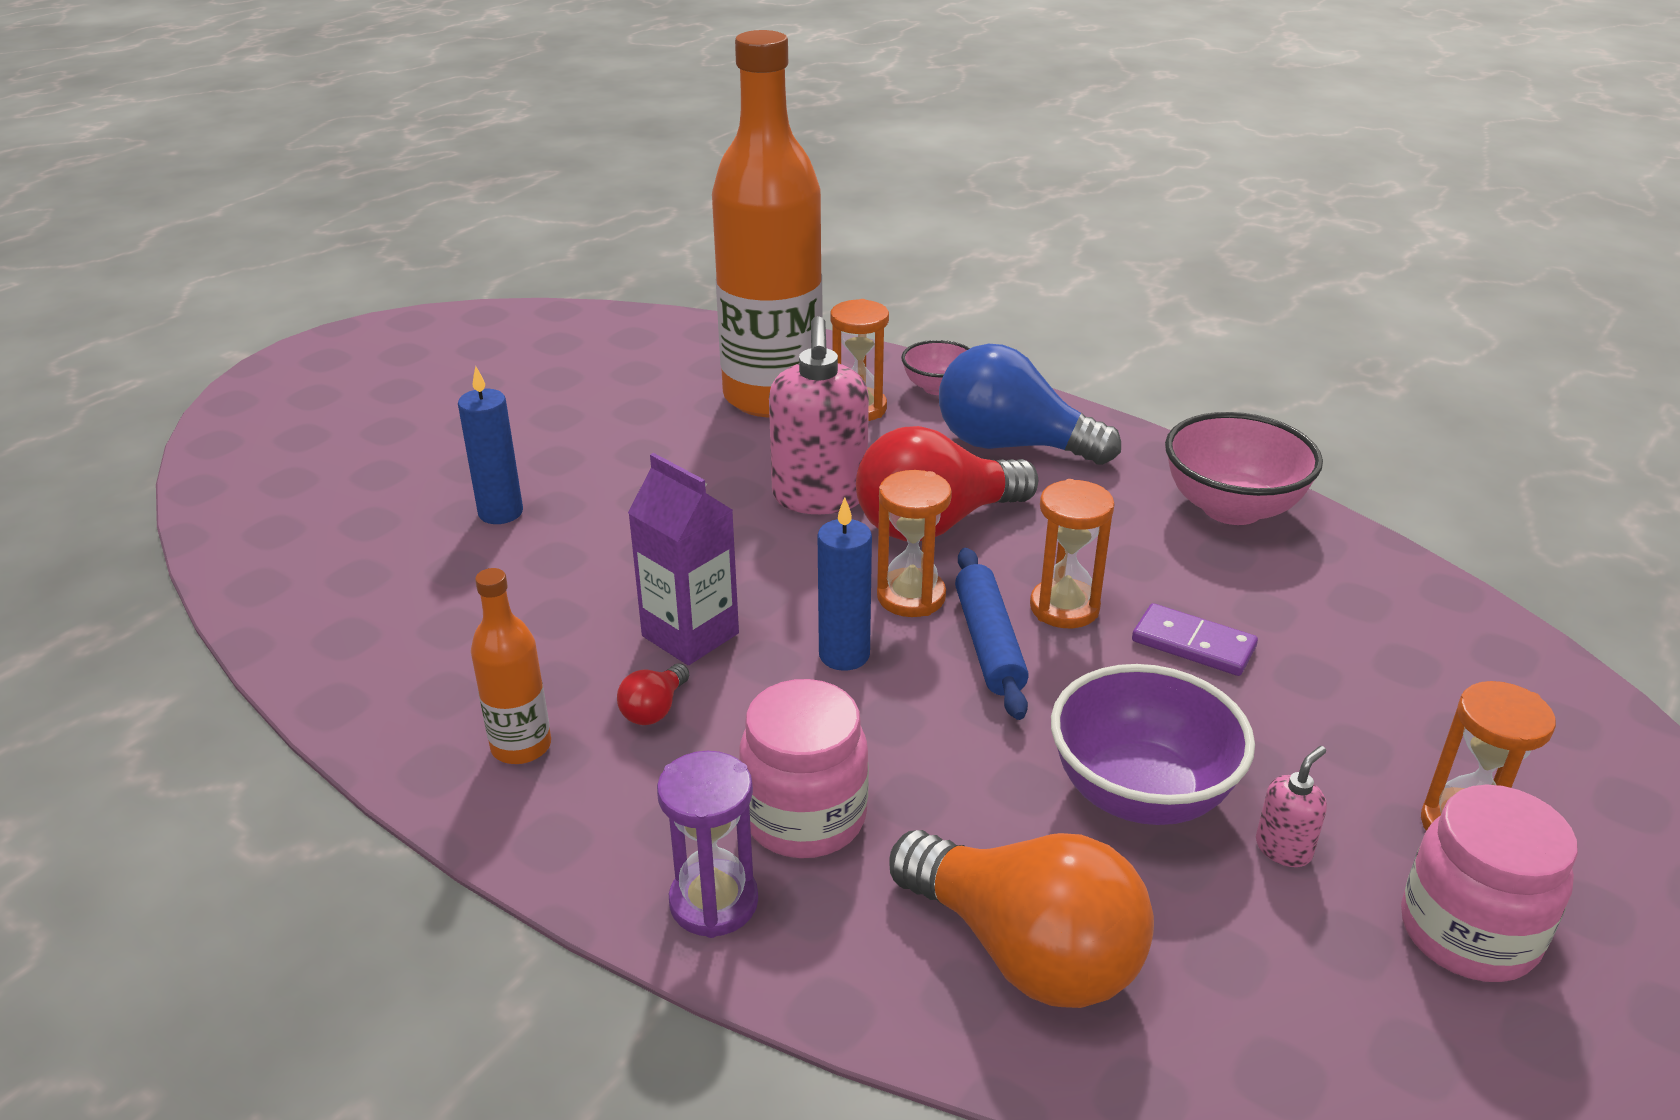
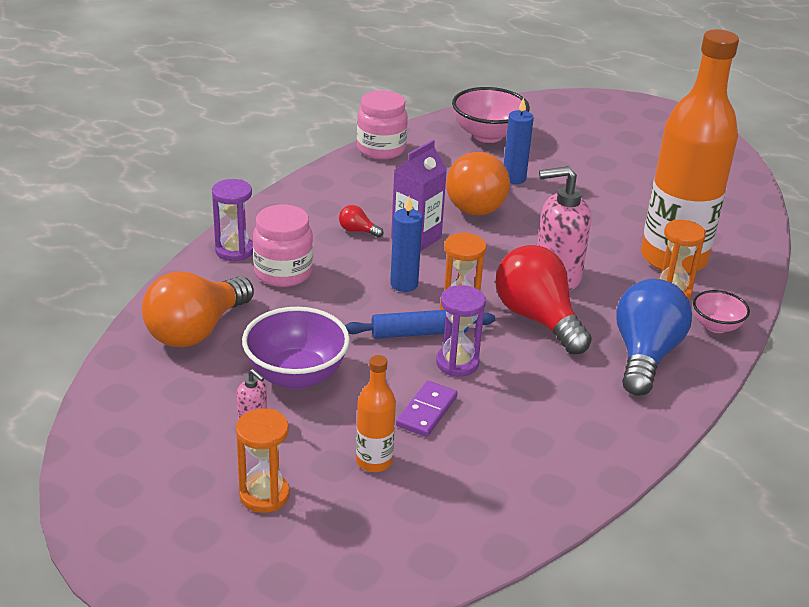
camera: 85 degrees right, 0 degrees up
(521, 746) = (331, 199): orange bottle -> orange bottle (374, 461)
(577, 558) = (477, 203): none -> orange light bulb
(1064, 608) = (457, 363): orange hourglass -> purple hourglass
(1232, 508) = (591, 452): pink bowl -> pink bowl (487, 135)
(1468, 933) = (187, 477): pink jar -> pink jar (381, 149)

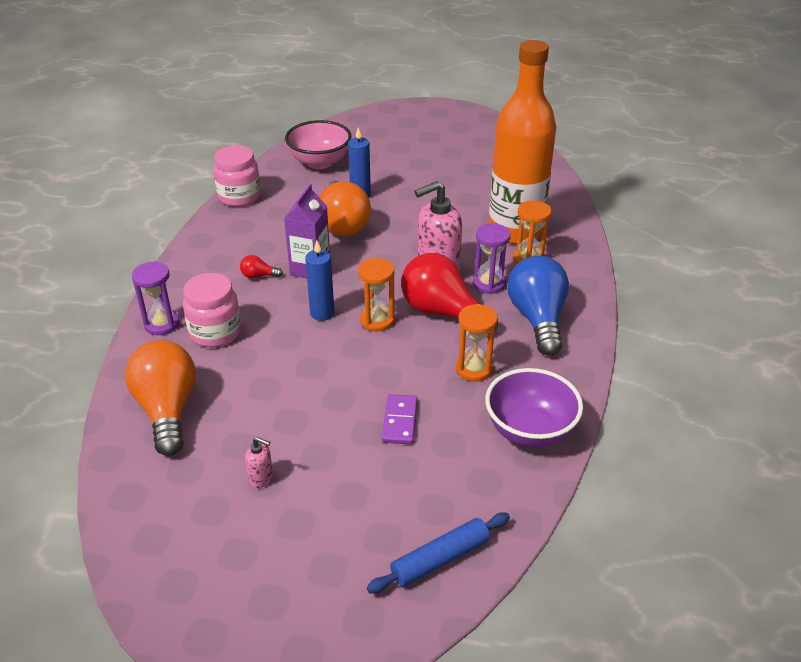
camera: 20 degrees left, 5 degrees up
(196, 331) = (167, 410): orange light bulb -> orange light bulb turned 150 degrees clockwise
(264, 495) = (307, 544): orange hourglass -> orange hourglass (474, 369)
(296, 375) = (276, 424): purple bowl -> purple bowl (529, 431)
(374, 461) = (381, 480): orange bottle -> none
(419, 333) = (357, 353): blue rolling pin -> blue rolling pin (440, 559)
(457, 363) = (401, 370): purple hourglass -> purple hourglass (489, 284)
(716, 326) = (575, 279): pink bowl -> none

